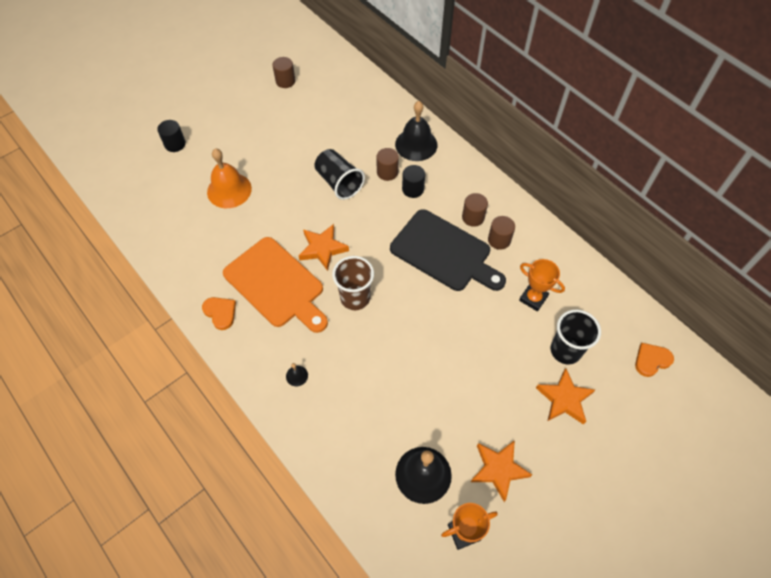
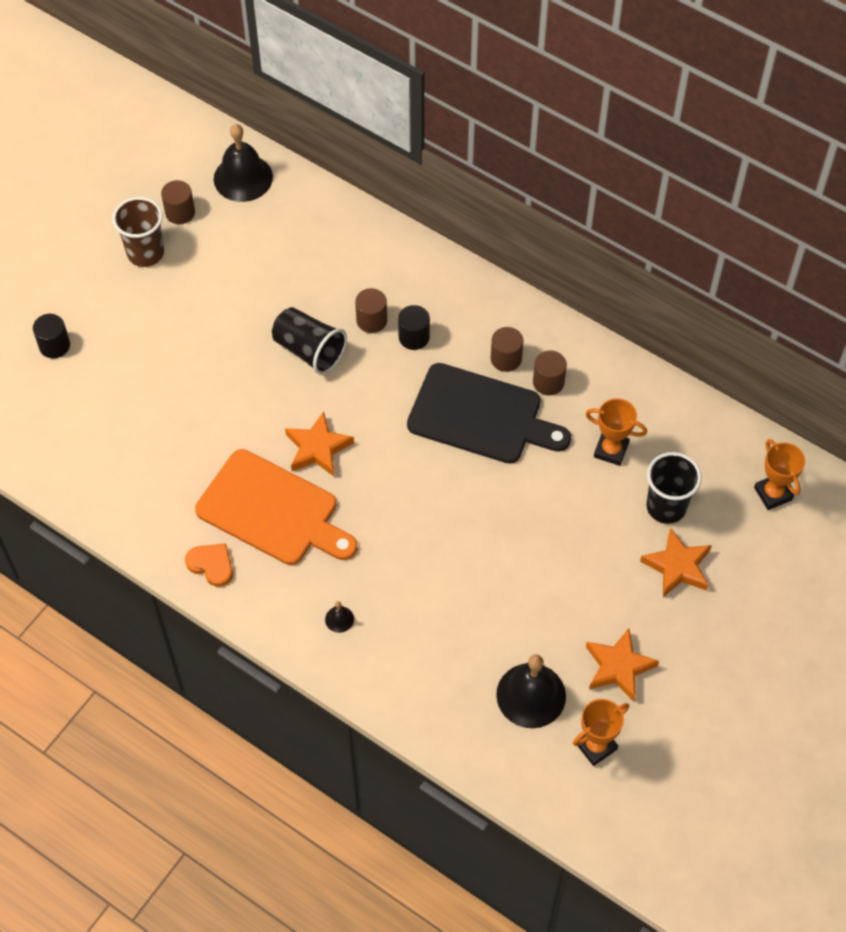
camera: 15 degrees left, 0 degrees up
(229, 190) = (159, 396): orange bell -> none
(355, 298) = (382, 503): brown cup -> brown cup (145, 253)
(416, 144) = (399, 270): black bell -> black bell (243, 178)
(651, 360) = (773, 493): orange heart -> orange trophy

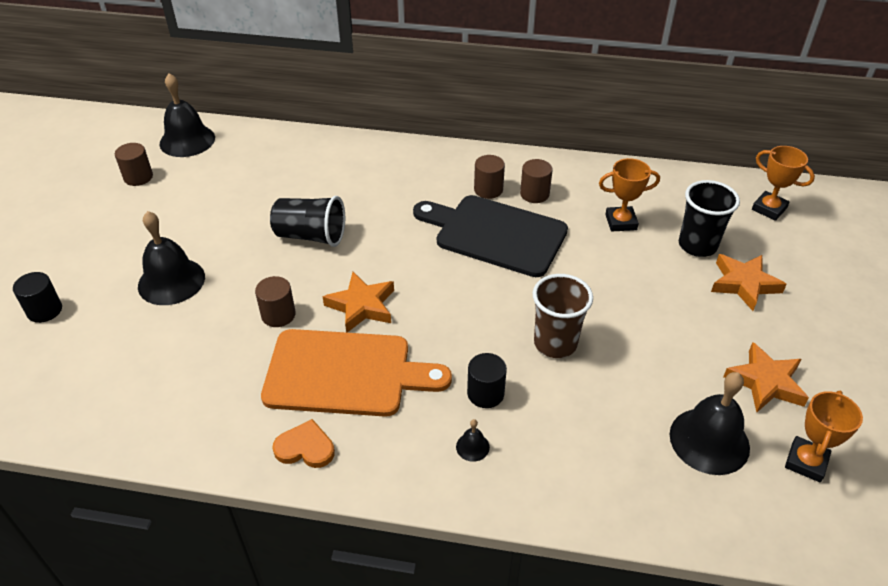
camera: 25 degrees left, 15 degrees down
(145, 253) = (116, 213): brown cup -> brown cup (555, 343)
(167, 355) = (171, 281): none -> black bell
(371, 320) = (355, 199): brown cylinder -> brown cylinder (278, 315)
(414, 337) = (400, 199): black cylinder -> black cylinder (485, 393)
(481, 416) = (495, 234): black cutting board -> black cutting board turned 150 degrees counterclockwise

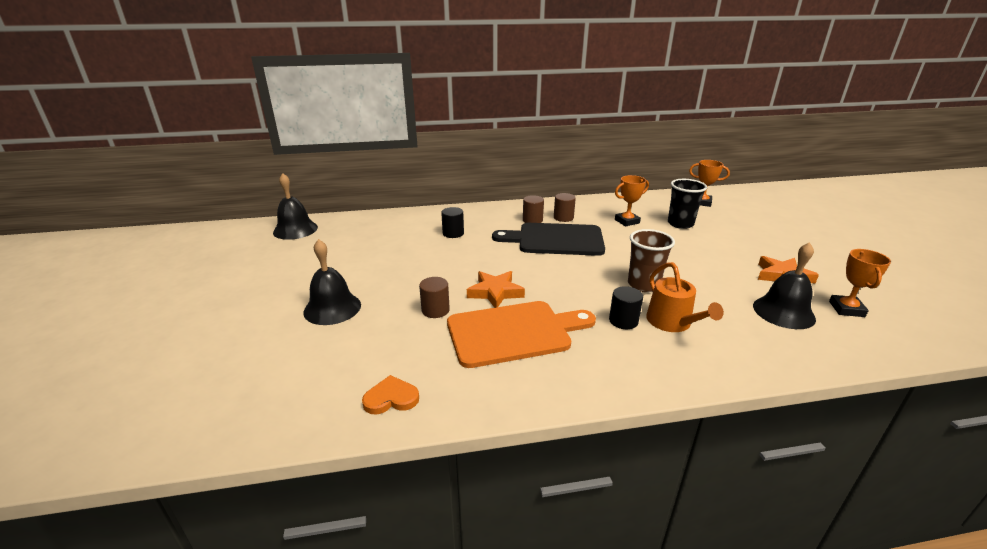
camera: 20 degrees left, 15 degrees down
(44, 310) = (224, 350): black cylinder -> black cylinder (453, 233)
(138, 177) = (266, 255): brown cylinder -> none
(305, 448) = (519, 386): orange heart -> orange heart (391, 398)
(311, 236) = (428, 263): black cup -> none
(472, 447) = (642, 353): black bell -> none
(545, 414) = (672, 322): none -> orange watering can
(744, 284) = (723, 235): orange star -> none

